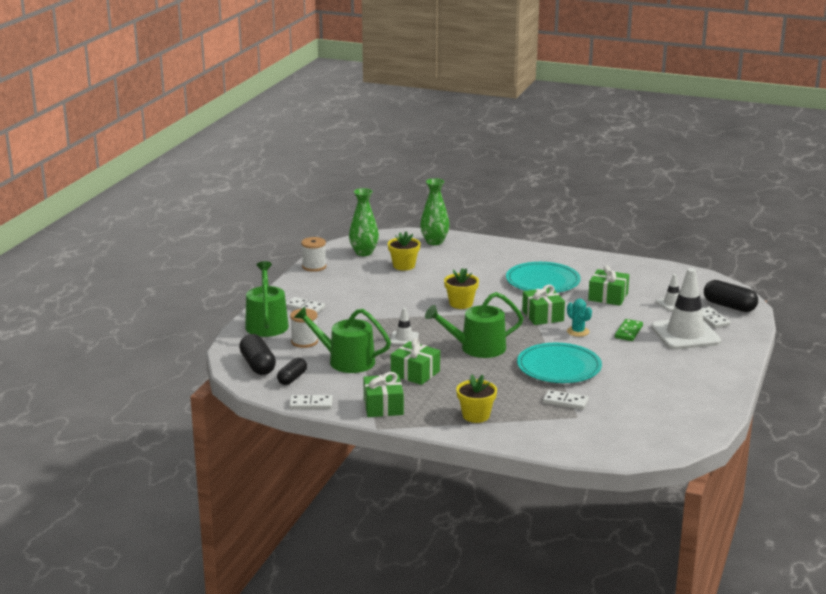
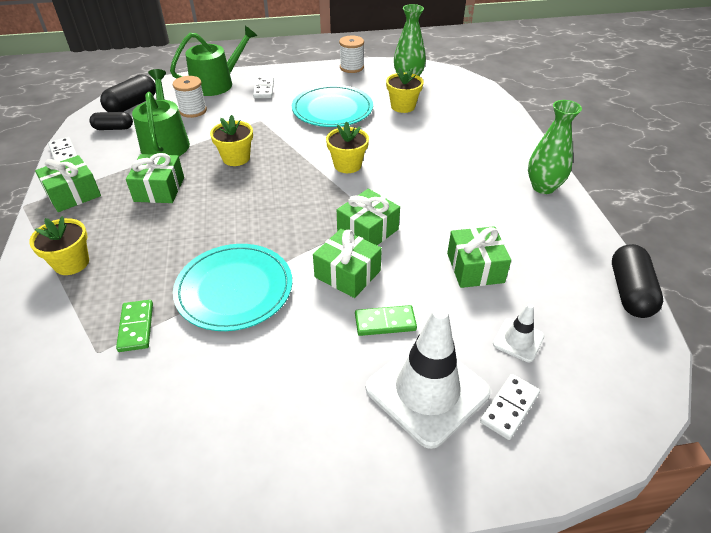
camera: 60 degrees right, 20 degrees up
(404, 338) = (236, 158): white traffic cone -> yellow flower pot
(434, 242) = (478, 104): green vase -> green vase (543, 187)
(477, 348) = (245, 210): green watering can -> none
(542, 281) = (462, 201): turquoise plate -> turquoise plate (332, 109)
(565, 402) = (136, 327): white domino -> green domino
(578, 331) = (347, 274): turquoise cactus -> green gift
(729, 306) = (579, 416): black capsule -> black capsule (629, 292)

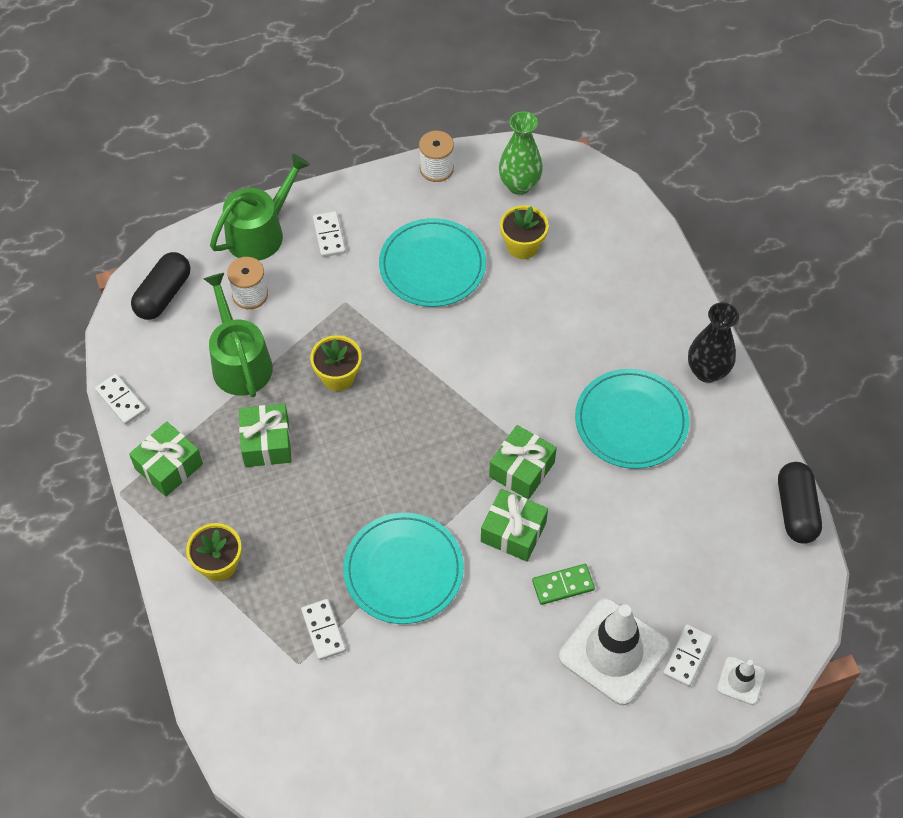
camera: 10 degrees left, 15 degrees up
(114, 128) = (161, 344): black capsule -> none
(136, 327) = (323, 630): green domino -> white domino
(347, 165) = (476, 368): yellow flower pot -> none
(472, 210) = (631, 421): none -> turquoise plate
(475, 268) = (642, 503): green gift -> none
(518, 340) = (690, 585): white traffic cone -> white traffic cone (741, 680)
(543, 187) = (707, 371): green vase -> black vase

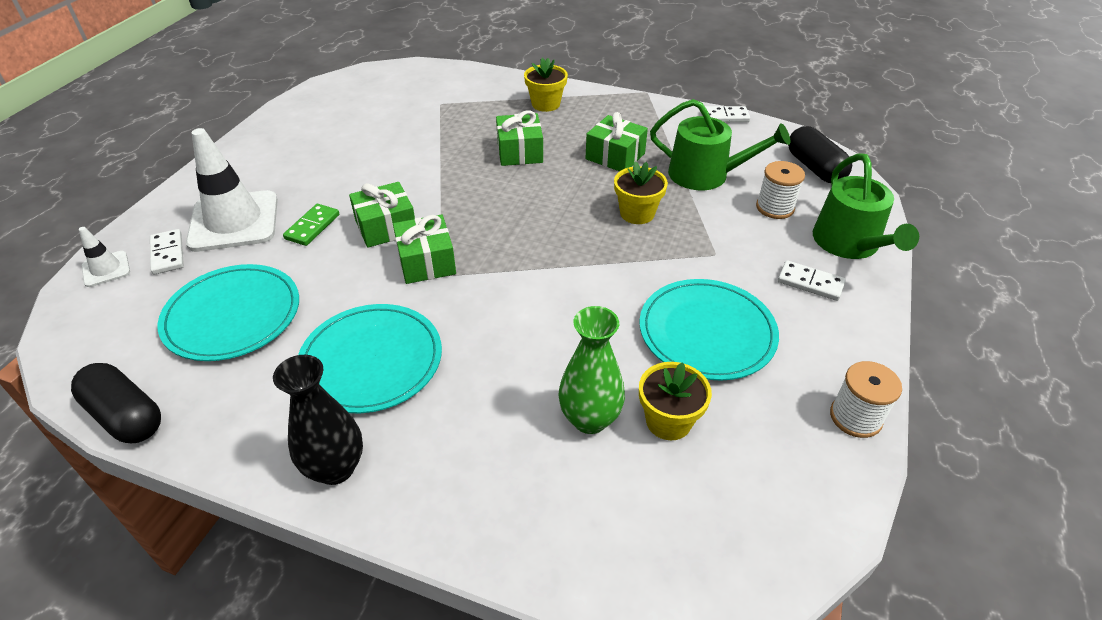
camera: 130 degrees right, 15 degrees down
(169, 466) = (645, 114): green gift -> green gift (519, 152)
(323, 630) = (446, 119): white domino -> none
(403, 570) = (436, 165): turquoise plate -> turquoise plate (232, 315)
(519, 185) = (770, 482): green vase -> green vase (590, 419)

